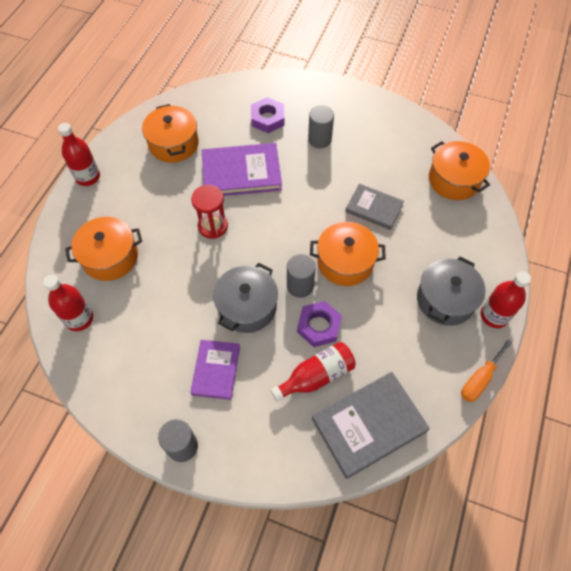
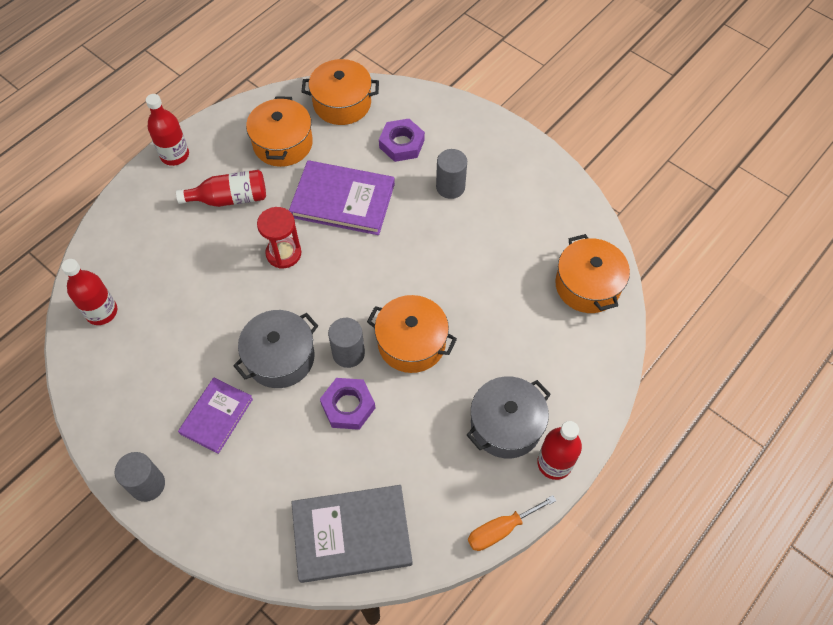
camera: 20 degrees right, 0 degrees up
(110, 257) = (160, 254): orange pot -> orange pot (342, 103)
(316, 376) = (320, 461): red bottle -> red bottle (230, 198)
(374, 208) = (475, 290): grey book -> none

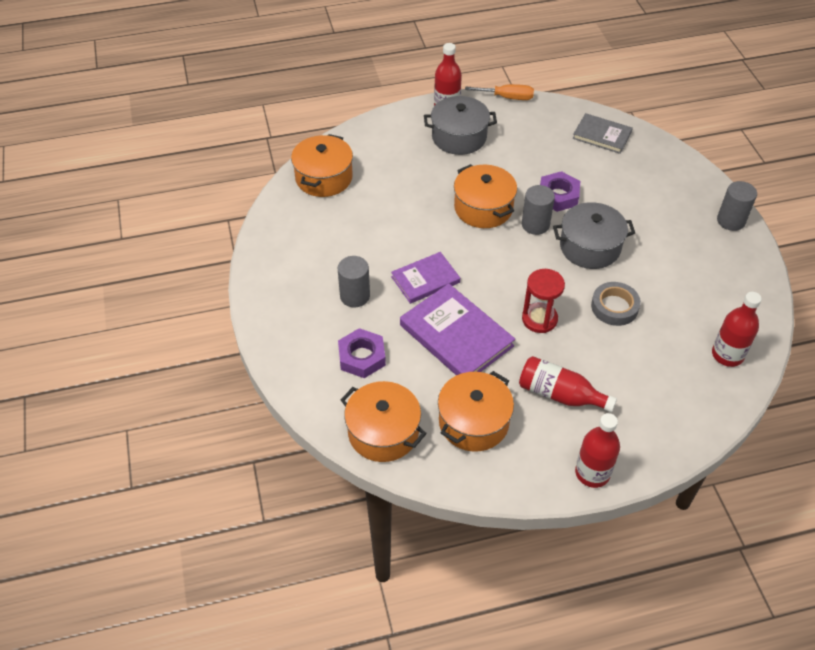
camera: 145 degrees left, 10 degrees down
(216, 416) = (660, 235): purple book -> purple book (425, 280)
(224, 303) = (614, 307): none -> grey tape
(352, 535) = (602, 135): grey book -> grey book, size x0.62

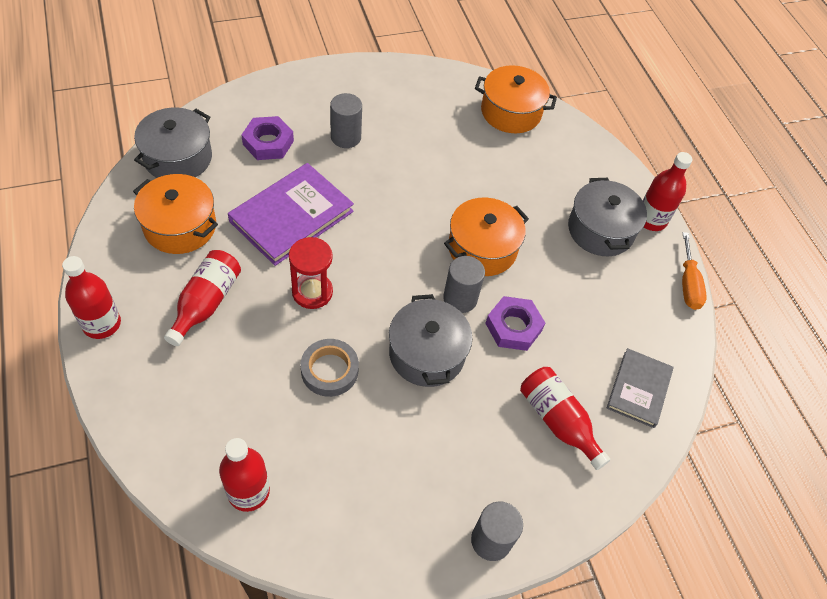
camera: 80 degrees right, 5 degrees up
(383, 432) = (178, 158): orange pot -> grey pot
(425, 280) = (369, 193): purple book -> none
(634, 179) = (557, 421): none -> red bottle

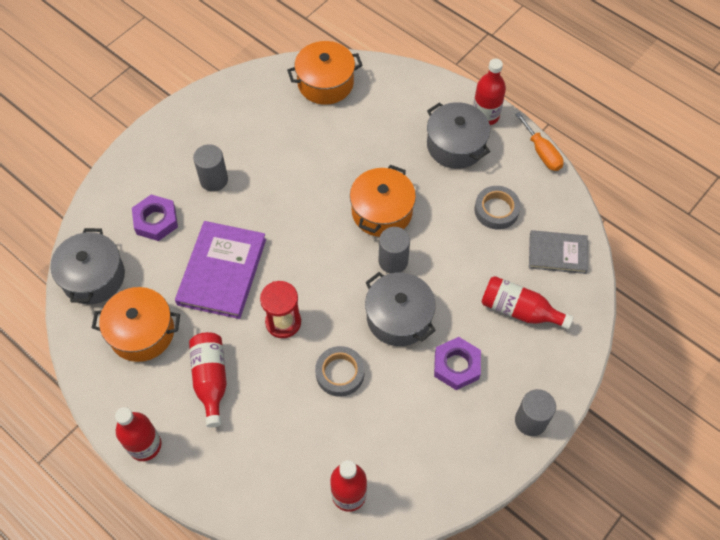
camera: 25 degrees left, 5 degrees up
(513, 327) = (444, 259): purple nut -> purple nut (456, 365)
(601, 311) = (496, 210): none -> grey tape
(639, 389) = (557, 253): grey book -> grey book turned 75 degrees counterclockwise

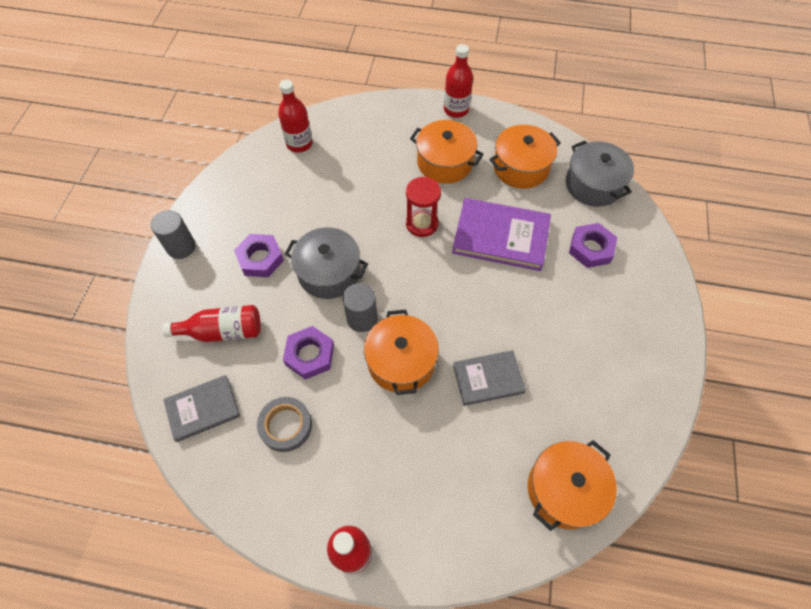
camera: 150 degrees right, 0 degrees up
(211, 380) = (445, 162): red bottle -> orange pot
(214, 180) = (578, 310): grey cylinder -> none
(222, 271) = (501, 236): purple book -> purple book turned 60 degrees counterclockwise
(324, 167) = (488, 379): none -> grey book
(340, 373) = (352, 210): grey tape -> none
(453, 253) = (310, 355): none -> purple nut
(455, 145) = (367, 486): grey pot -> none
(541, 152) = (262, 534): orange screwdriver -> none

